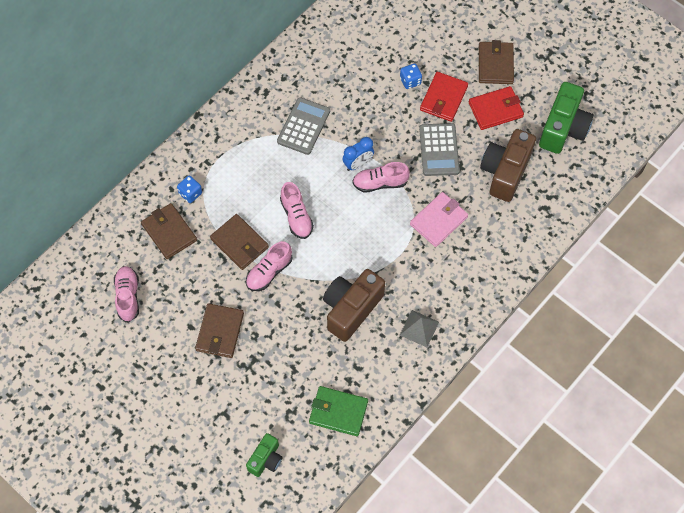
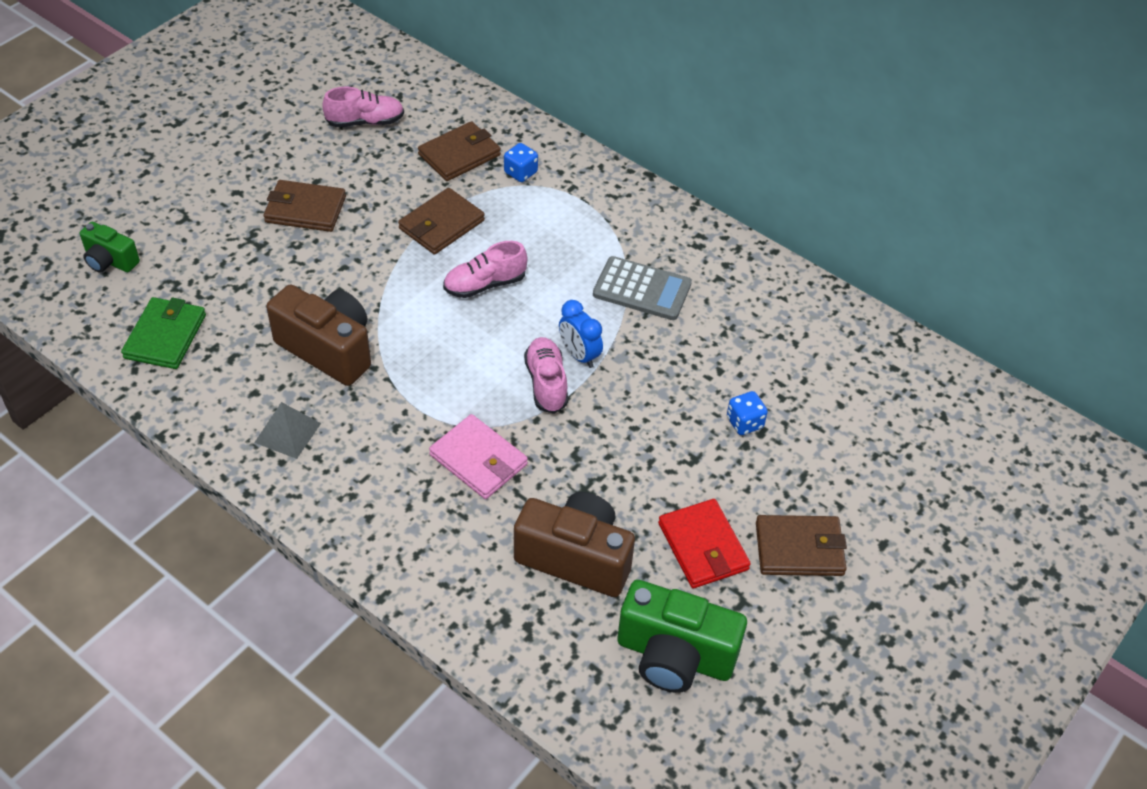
camera: 85 degrees right, 15 degrees down
(269, 272) = (394, 257): pink shoe -> none
(439, 150) = (613, 461): grey calculator -> none
(443, 98) = (717, 469): red wallet -> none

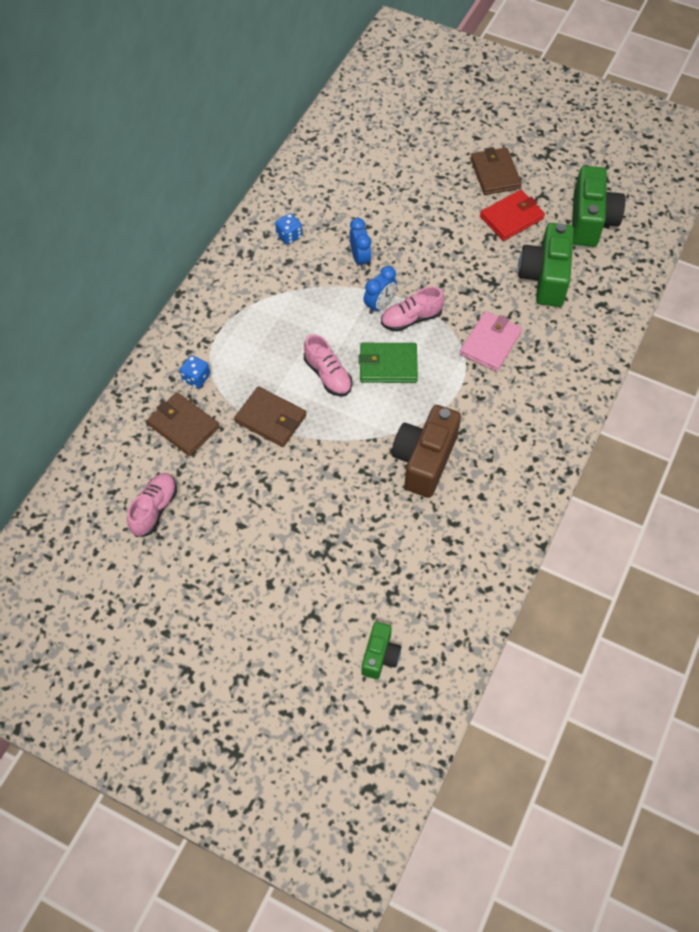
camera: 100 degrees left, 10 degrees up
(165, 336) = (448, 579): green wallet -> green wallet (388, 365)
(288, 432) = (509, 463): grey pyramid -> none
(305, 209) = (278, 522): brown wallet -> none
(365, 122) = (154, 509): pink shoe -> pink shoe turned 45 degrees clockwise
(575, 558) = (545, 277): brown camera -> green camera
(642, 289) = (305, 279): grey calculator -> none
(663, 350) = (360, 259): none -> blue clock
(744, 423) = (408, 209): blue dice -> blue dice (289, 236)

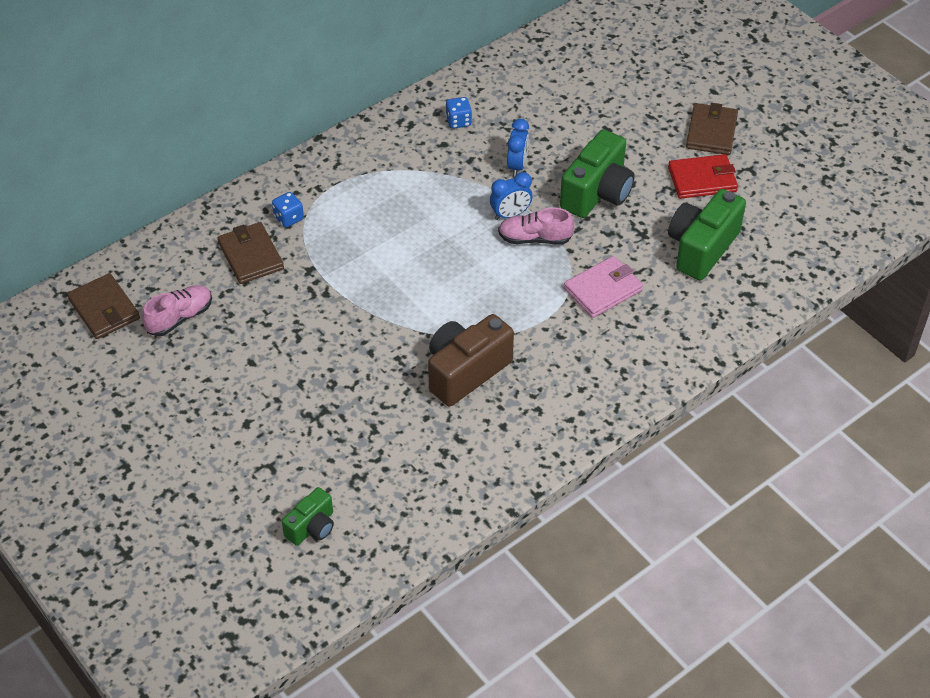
camera: 25 degrees right, 10 degrees down
(270, 419) = (337, 279): brown wallet -> brown wallet (104, 309)
(328, 375) = (418, 260): pink shoe -> none
(388, 365) = (484, 272): green wallet -> none
(591, 221) = (788, 211): green camera -> green camera (597, 193)

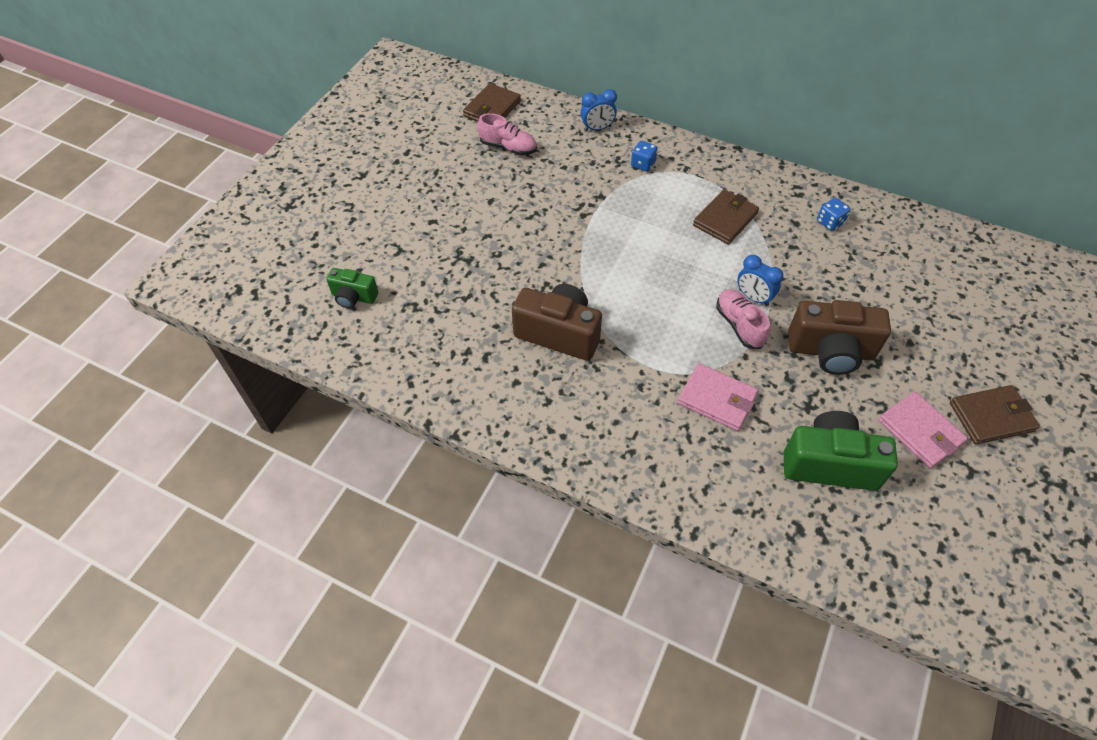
camera: 65 degrees right, 5 degrees up
(251, 256) = (591, 159): brown wallet -> brown wallet (725, 219)
(517, 166) = (813, 280): blue clock -> blue clock (597, 128)
(597, 193) = (830, 351): green camera -> brown camera
(702, 179) = (920, 432): red wallet -> pink wallet

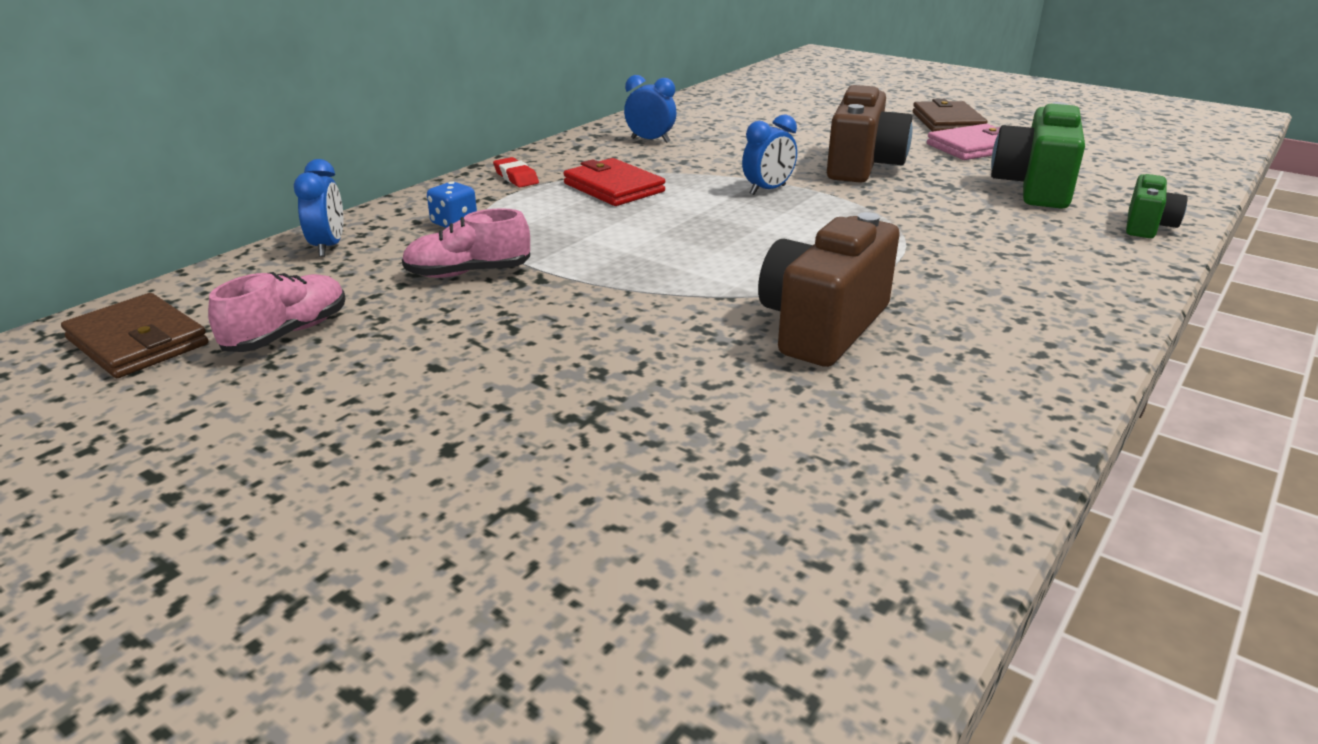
camera: 80 degrees left, 25 degrees down
(354, 297) = (665, 604): green camera -> green camera (1147, 226)
(717, 399) = (948, 230): pink wallet -> none
(724, 171) = (516, 177): none -> red eraser
(725, 219) = (614, 188): brown wallet -> red wallet
(739, 325) = (816, 203): pink shoe -> pink shoe (468, 273)
(830, 222) = (650, 140): blue dice -> blue clock

